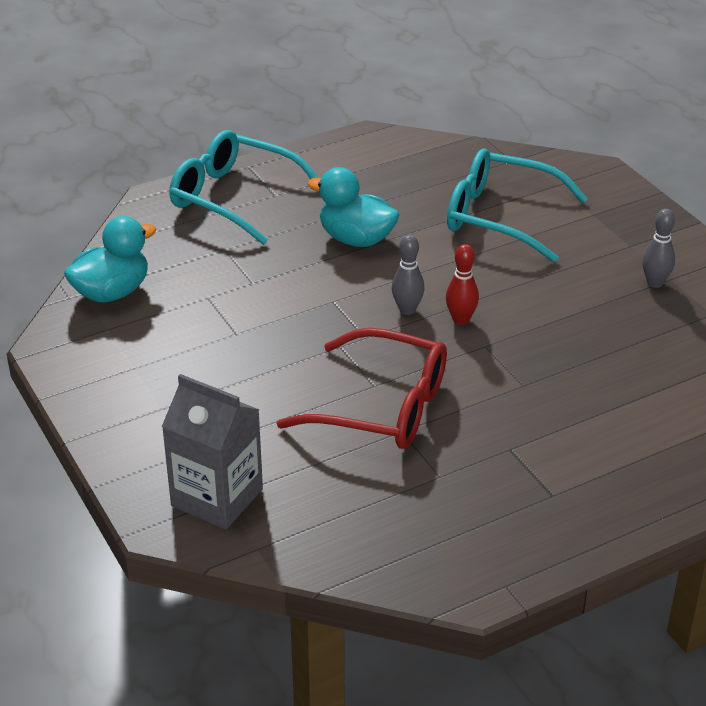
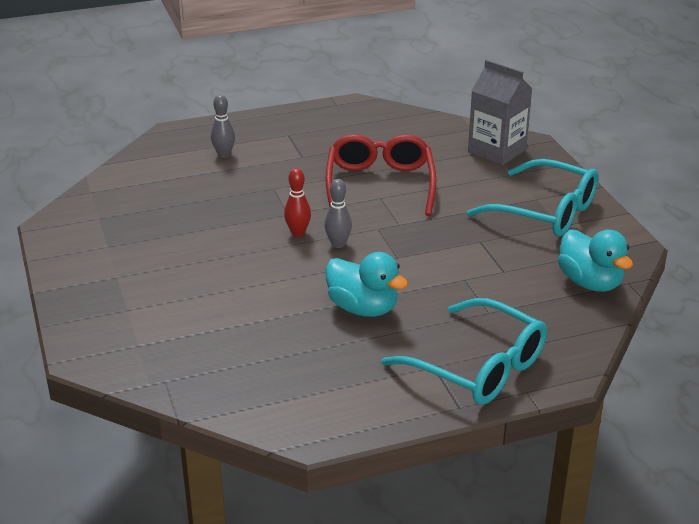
camera: 170 degrees left, 5 degrees down
(112, 292) = (590, 283): turquoise duck -> turquoise duck turned 90 degrees counterclockwise
(381, 406) = (380, 185): red glasses -> red glasses turned 60 degrees clockwise
(502, 217) = (215, 316): turquoise glasses -> turquoise glasses (544, 211)
(655, 283) = (123, 244): grey bowling pin -> grey bowling pin (224, 155)

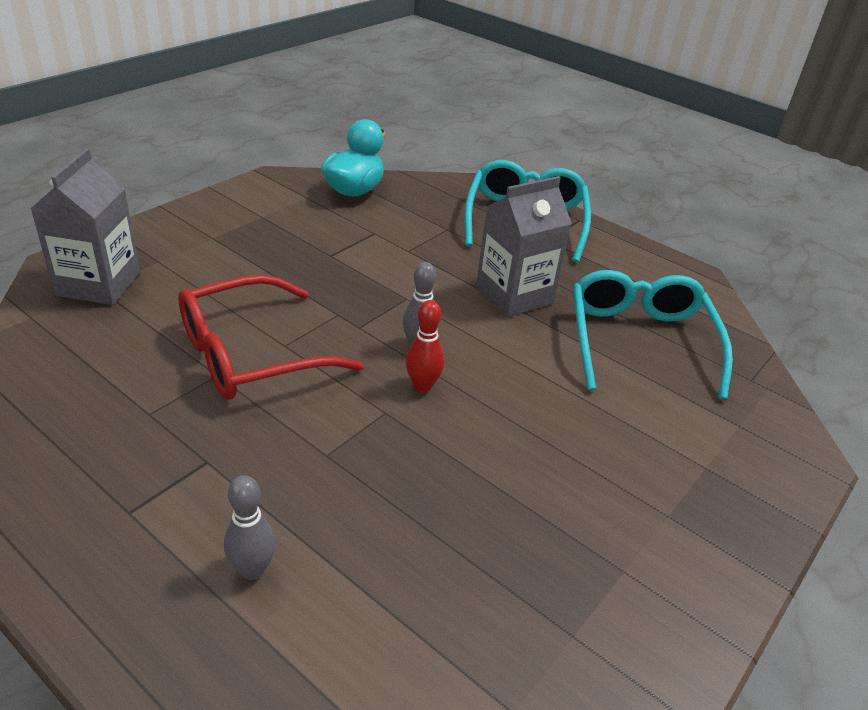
camera: 125 degrees left, 5 degrees up
(363, 308) = (514, 295): turquoise duck -> grey carton
(544, 211) = (239, 229): turquoise glasses -> turquoise glasses (639, 342)

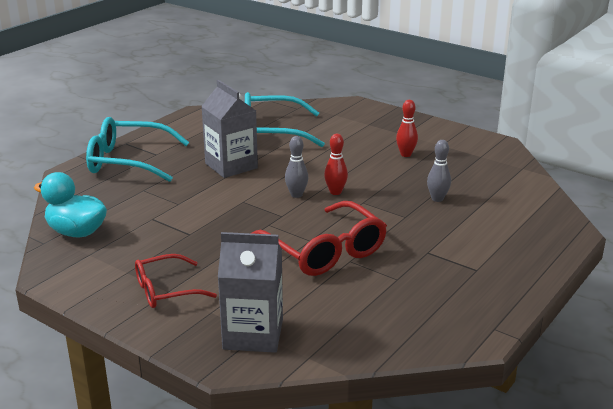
camera: 90 degrees left, 10 degrees down
(215, 237) = (166, 290): none -> red glasses
(252, 569) = (491, 228): grey bowling pin -> grey bowling pin (437, 199)
(569, 499) = (406, 154): none -> red bowling pin

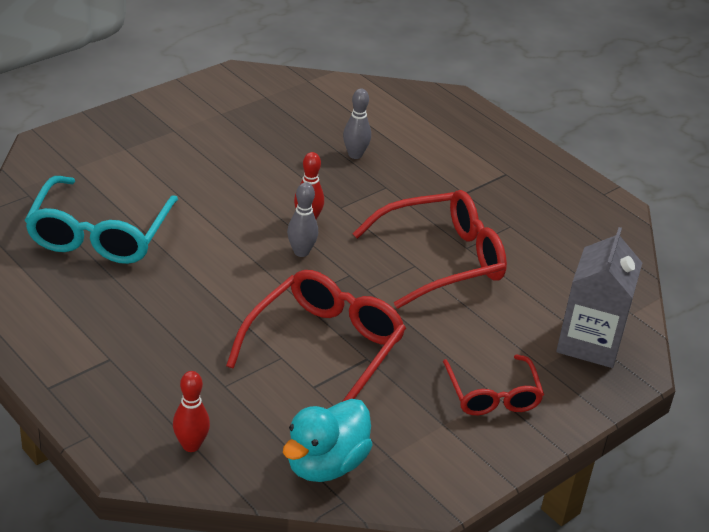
camera: 80 degrees left, 10 degrees up
(129, 161) = (120, 390): turquoise glasses -> none
(192, 217) = (324, 349): none -> red glasses
(231, 166) = (190, 291): grey carton -> none
(406, 154) = (233, 145): red bowling pin -> red bowling pin (191, 445)

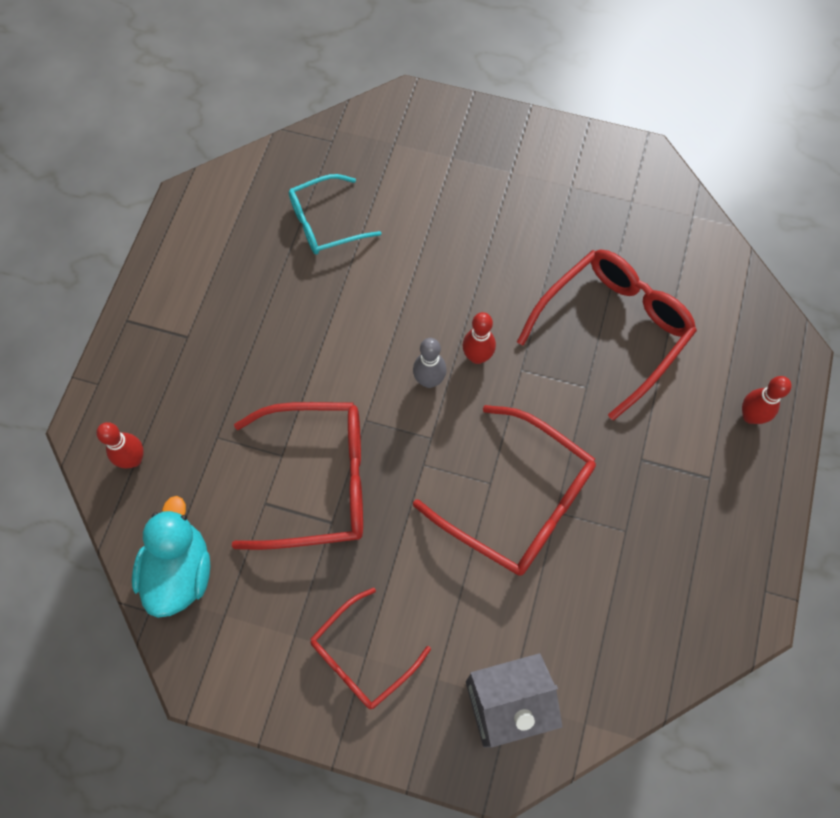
camera: 60 degrees right, 30 degrees up
(100, 234) = (326, 222): turquoise glasses -> turquoise glasses, size x0.62
(325, 464) = (180, 571): turquoise duck -> turquoise duck turned 90 degrees clockwise
(355, 155) = (612, 330): grey bowling pin -> red glasses
(479, 136) = (750, 416): none -> red bowling pin

